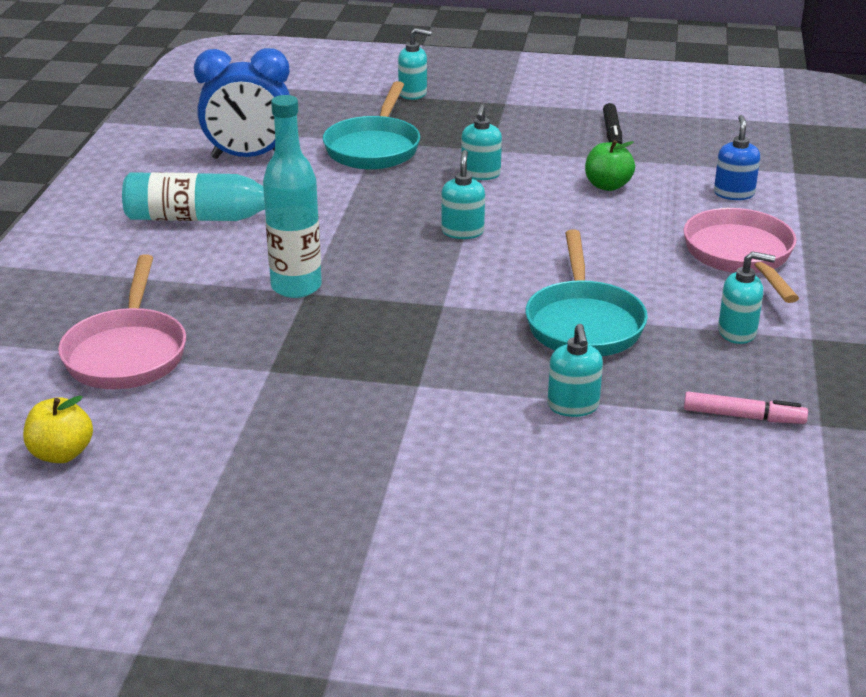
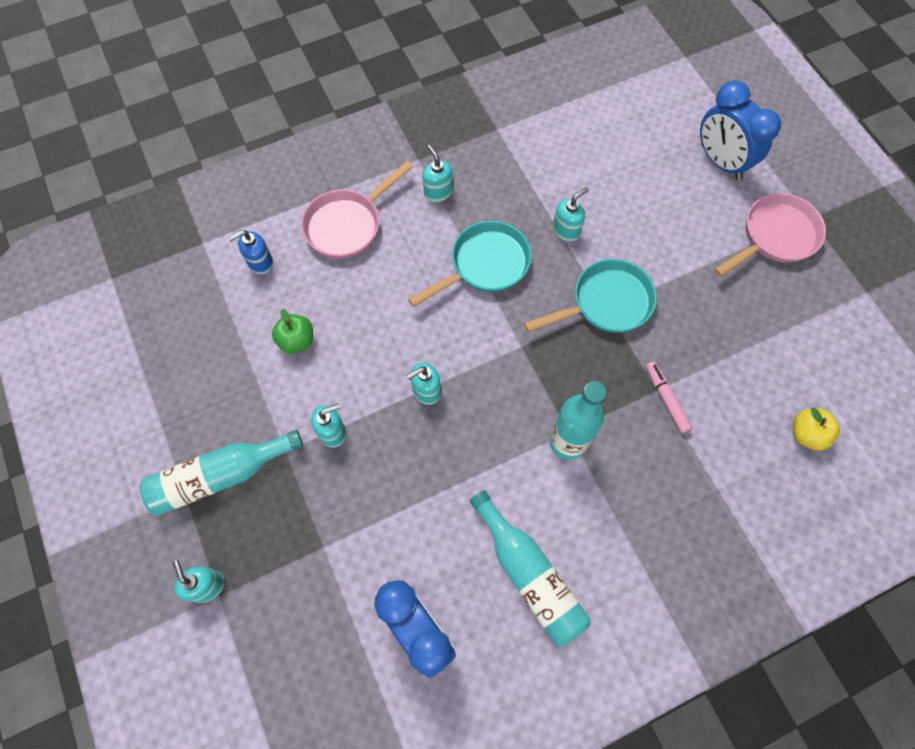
camera: 125 degrees left, 35 degrees up
(127, 353) = (708, 481): pink pan -> pink pan (774, 237)
(374, 148) = (336, 540): turquoise pan -> turquoise pan (605, 303)
(503, 119) = (220, 476): none -> turquoise bottle
(549, 635) = (720, 162): none -> blue clock
(612, 133) = (201, 383): black marker -> none
(743, 416) = (515, 160): pink marker -> pink marker (666, 399)

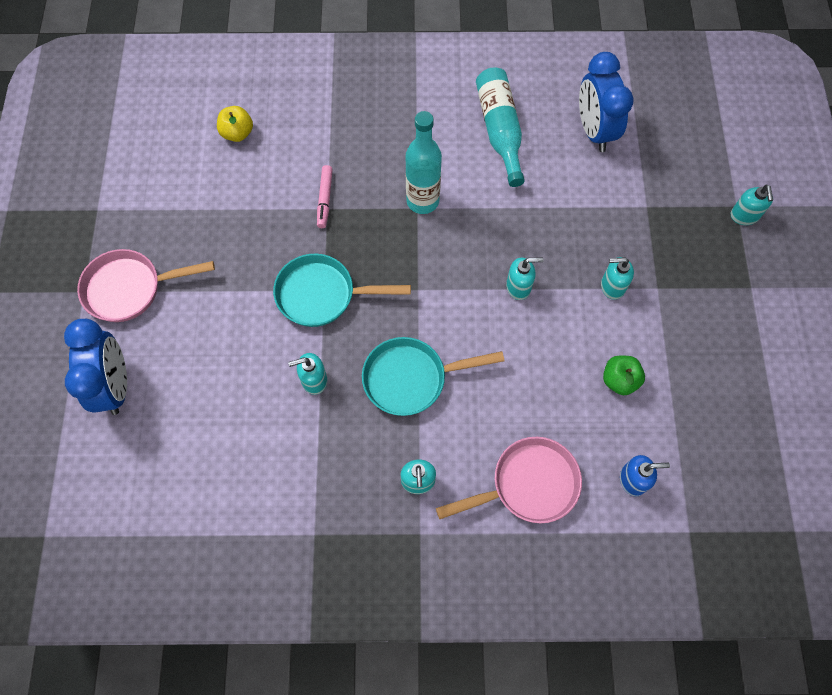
camera: 155 degrees left, 0 degrees up
(220, 476) = (717, 290): turquoise bottle -> none

